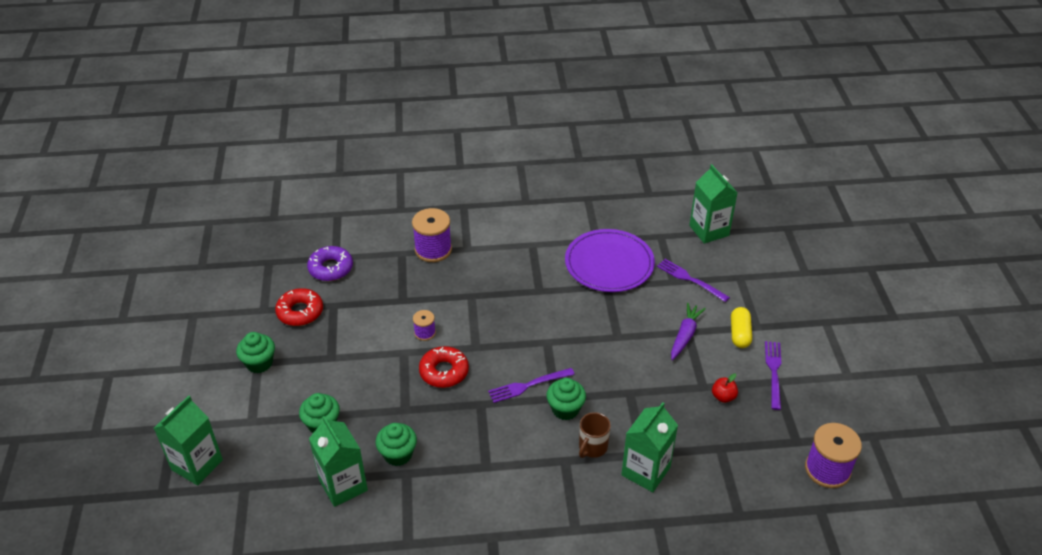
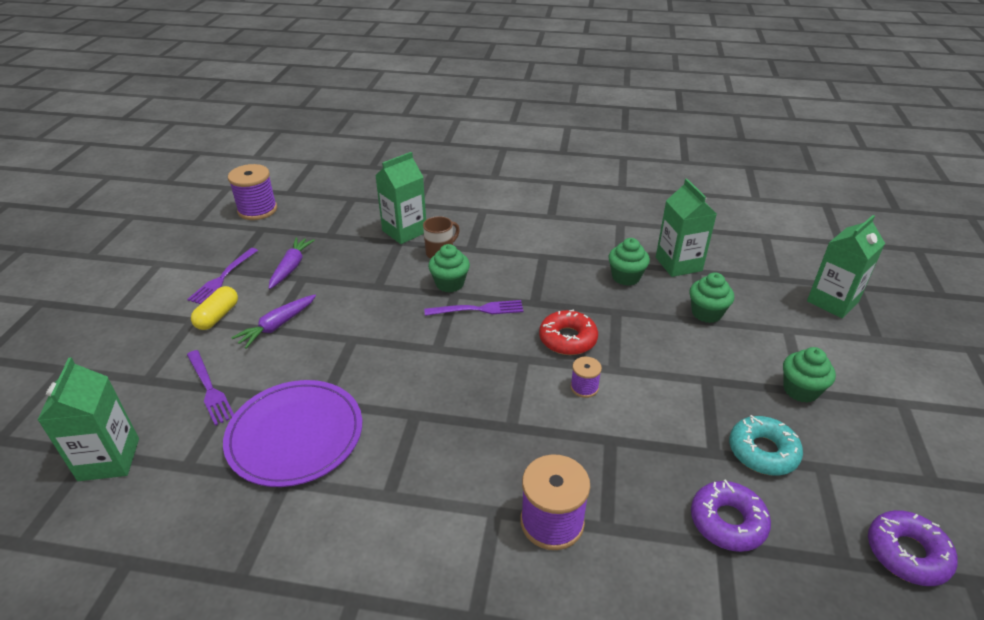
camera: 165 degrees left, 5 degrees down
(231, 272) = (907, 553): none -> purple donut
(300, 312) = (763, 452): red donut -> turquoise donut
(723, 397) = (291, 267): red apple -> purple carrot

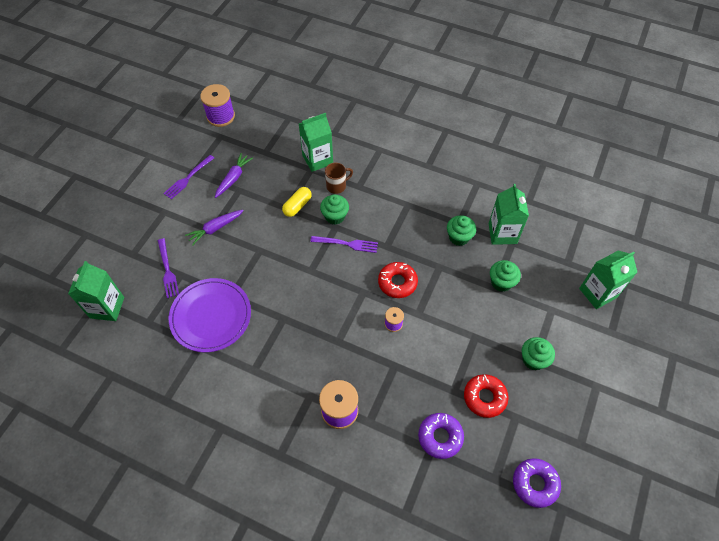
camera: 15 degrees right, 20 degrees up
(217, 316) = (180, 212): yellow capsule -> yellow capsule (297, 206)
(763, 452) = (484, 397): turquoise donut -> red donut

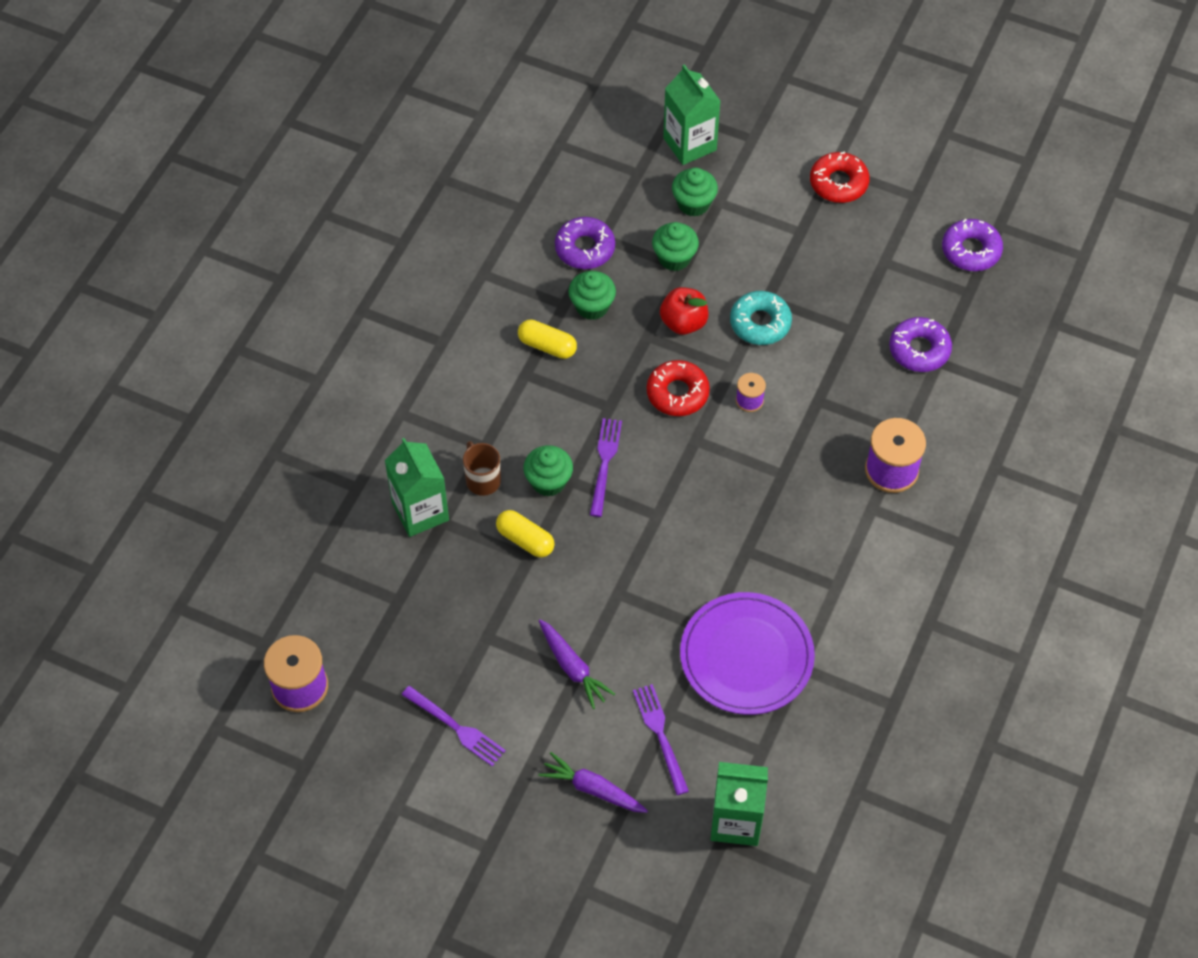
camera: 90 degrees left, 0 degrees up
(167, 270) = (660, 734): purple fork -> purple fork turned 90 degrees counterclockwise
(233, 178) = (459, 648): purple carrot -> purple carrot (593, 789)
(428, 215) = (547, 346): none -> yellow capsule
(451, 287) = (683, 322): none -> red apple
(454, 332) = (760, 323): none -> turquoise donut
(484, 397) = (859, 294): red donut -> red donut (838, 183)
(502, 233) = (585, 248): green carton -> purple donut
(533, 359) = (799, 232): green cupcake -> green cupcake (693, 204)

